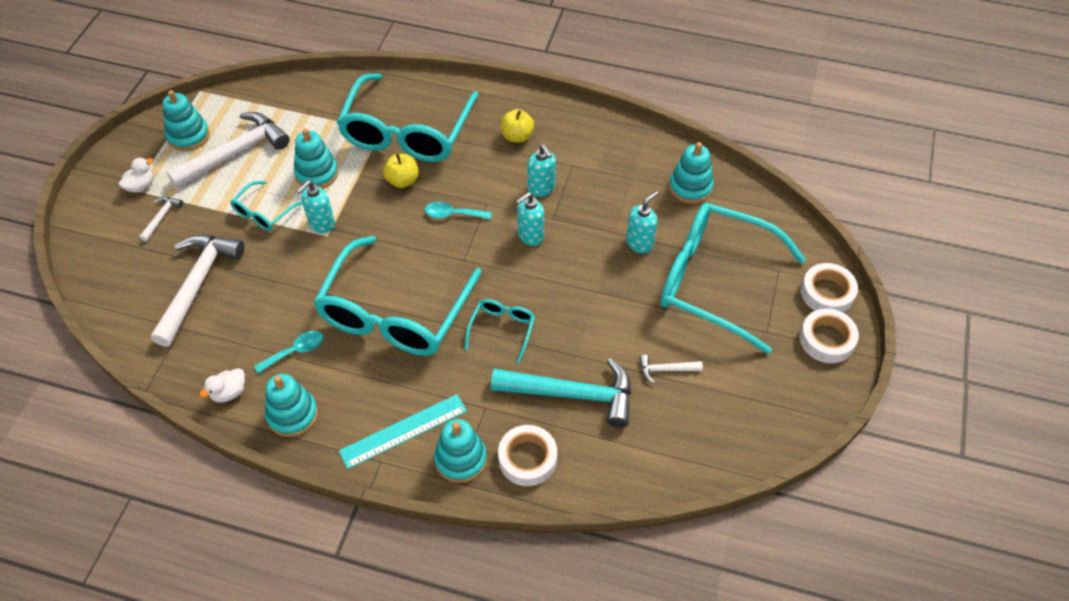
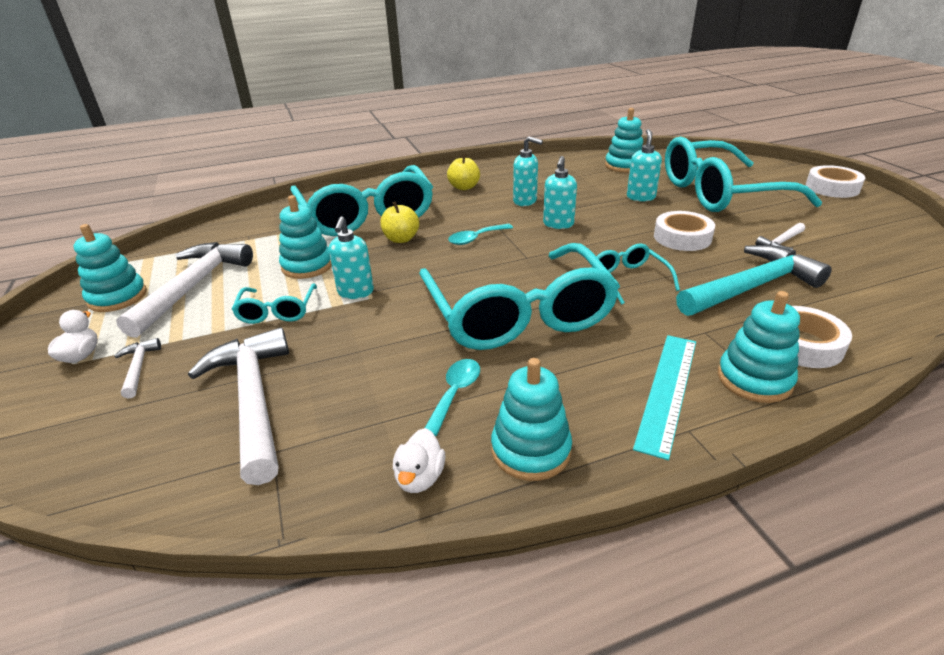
camera: 35 degrees left, 20 degrees down
(827, 293) = (788, 172): white tape -> white tape (682, 237)

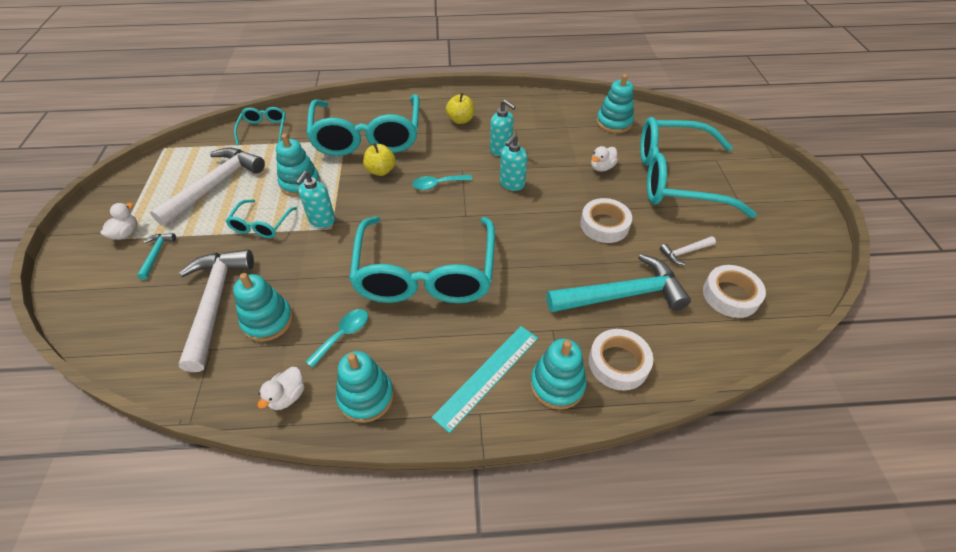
camera: 15 degrees right, 15 degrees up
(117, 297) = (164, 183): turquoise stacking toy -> turquoise stacking toy (268, 321)
(138, 368) = (156, 254): white hammer -> turquoise hammer
(628, 279) = (530, 260): turquoise glasses -> turquoise glasses (264, 129)
(640, 197) = (601, 167): turquoise soap dispenser -> white duck
(832, 188) = (786, 196): white tape -> white tape (730, 295)

